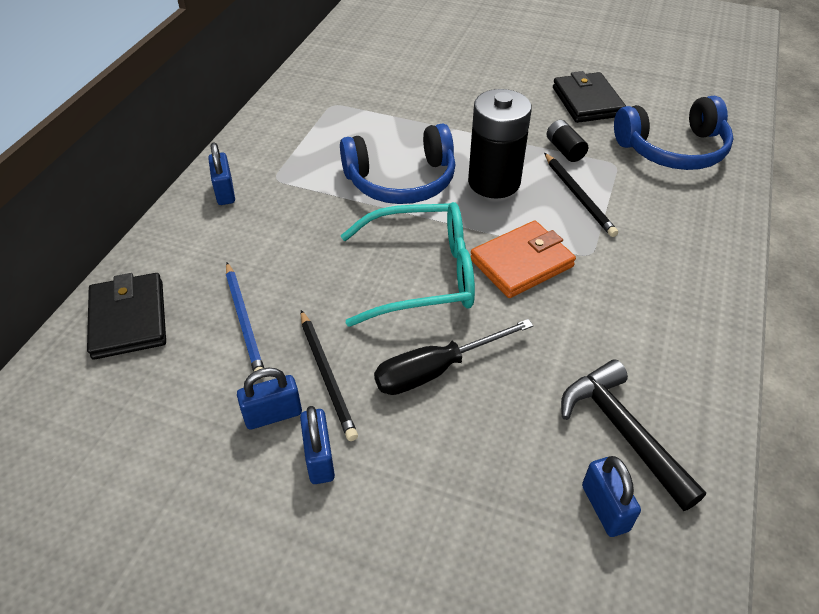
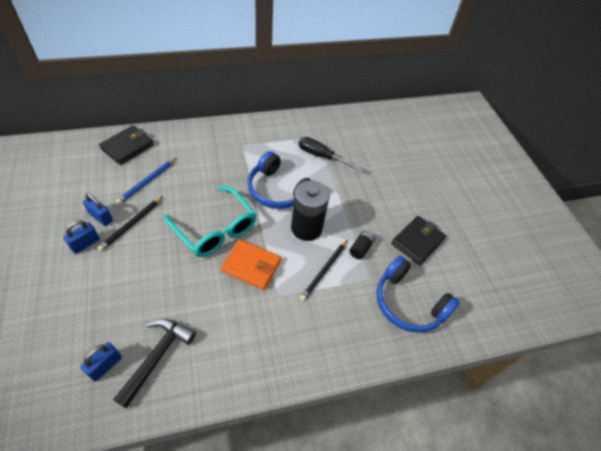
camera: 50 degrees right, 5 degrees up
(225, 192) = (222, 134): blue padlock -> none
(436, 370) = (156, 262): black screwdriver -> black screwdriver (322, 157)

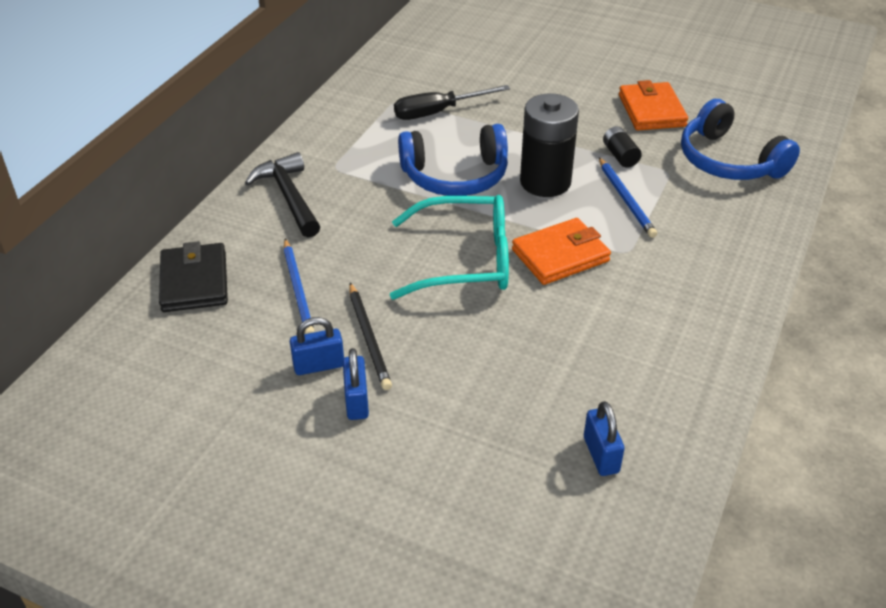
camera: 45 degrees left, 10 degrees down
(157, 356) = (628, 398): black hammer -> black hammer (289, 196)
(324, 270) = (626, 199): black pencil -> blue pencil
(408, 303) = (729, 161): blue headphones -> blue headphones turned 60 degrees clockwise
(417, 241) = (651, 110): black wallet -> orange wallet

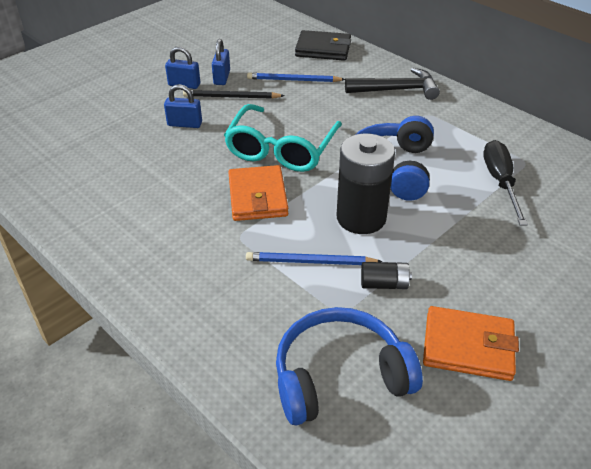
camera: 110 degrees right, 0 degrees up
(601, 455) = (66, 158): blue padlock -> blue padlock (184, 124)

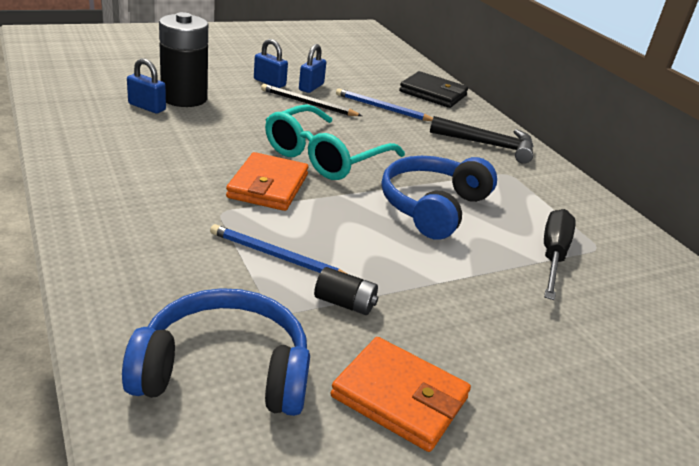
camera: 15 degrees right, 10 degrees down
(184, 124) = (244, 110): blue padlock -> blue padlock (147, 107)
(361, 218) = (365, 237): black battery -> black battery (184, 98)

